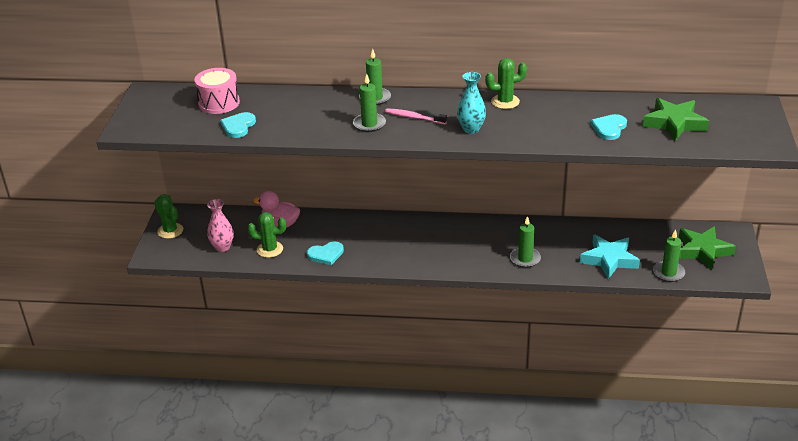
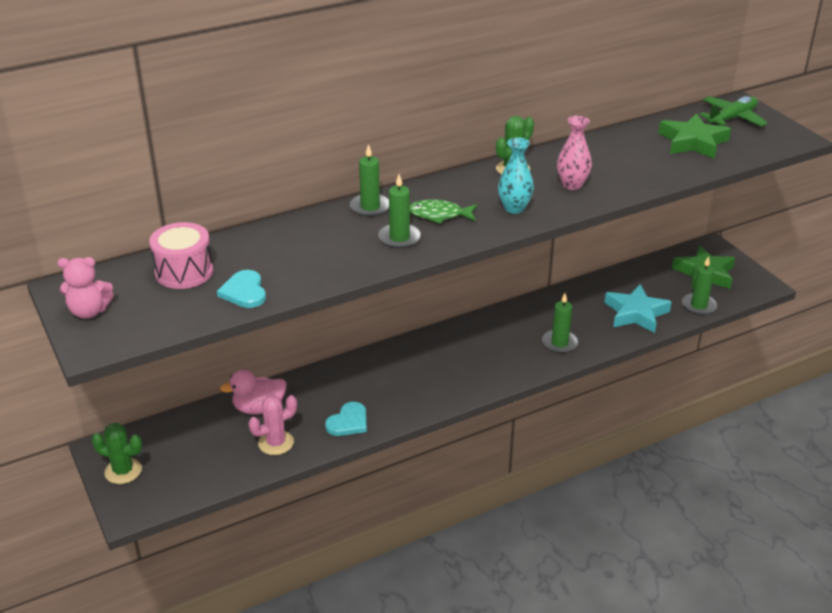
camera: 35 degrees left, 0 degrees up
(144, 109) = (89, 311): none -> pink teddy bear
(222, 247) = (213, 464): pink vase -> pink vase (572, 185)
(270, 249) = (276, 443): green cactus -> pink cactus
(414, 117) = (439, 215): pink toothbrush -> green fish
(609, 128) = (643, 165): turquoise heart -> none
(735, 115) = (732, 118): none -> green plane

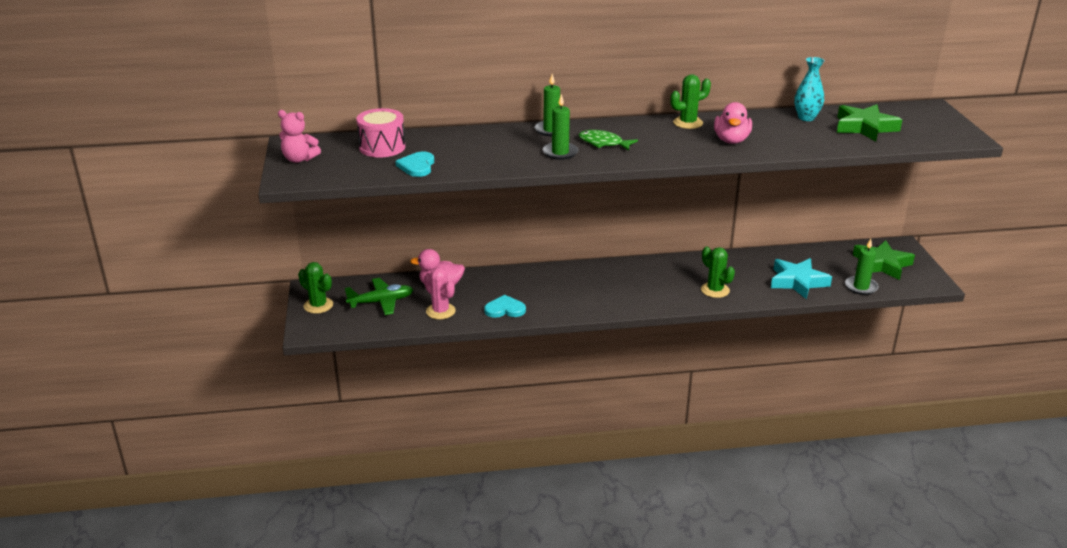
camera: 20 degrees right, 5 degrees down
(276, 443) = (440, 311): pink cactus -> pink cactus turned 60 degrees clockwise
(348, 422) = (505, 309): turquoise heart -> turquoise heart turned 150 degrees counterclockwise
(514, 208) = (669, 148): turquoise vase -> turquoise vase (806, 118)
(559, 343) = (715, 290): green candle -> green cactus
(572, 185) = (731, 140): pink vase -> pink duck
(732, 118) = (916, 116): green plane -> green plane (381, 302)

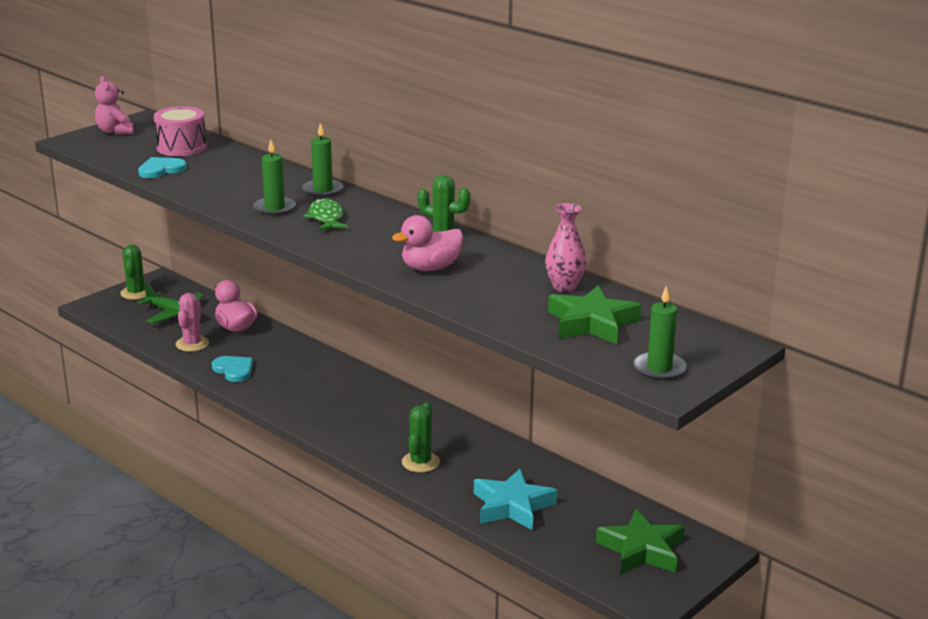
camera: 50 degrees right, 5 degrees down
(806, 118) = (564, 287): turquoise vase -> pink vase
(861, 287) = (561, 551): green candle -> green candle (659, 369)

